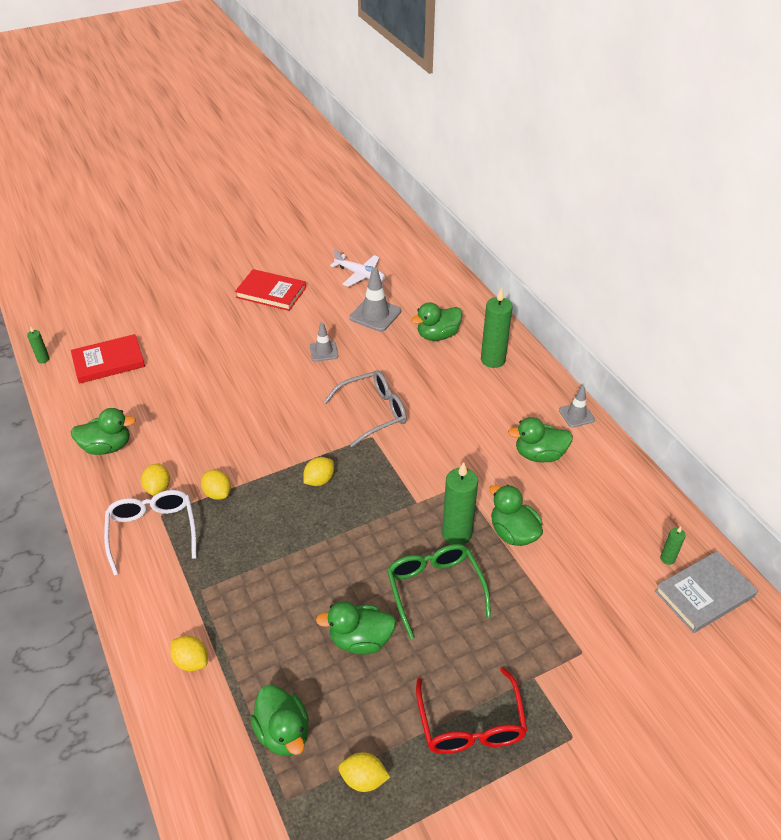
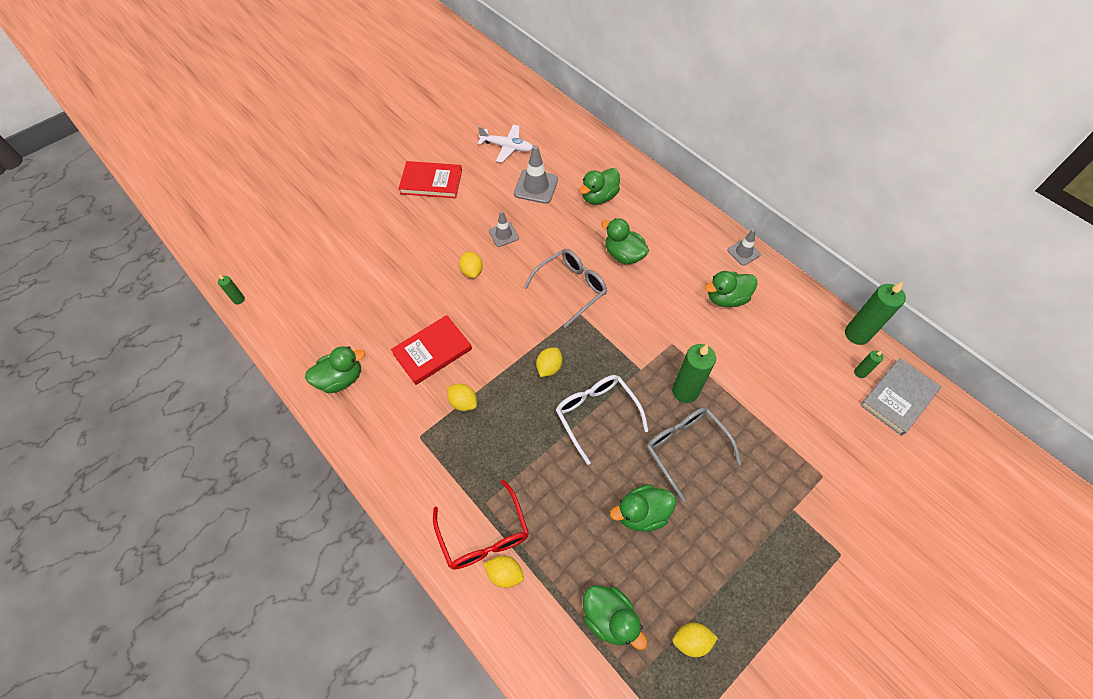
camera: 15 degrees left, 15 degrees up
(109, 361) = (305, 288): red book -> red book (432, 351)
(152, 531) = (419, 455): white glasses -> white glasses (596, 414)
(158, 488) = (406, 410): yellow lemon -> yellow lemon (472, 271)
(434, 588) = (685, 448): green glasses -> grey glasses
(471, 724) = (759, 566): red glasses -> red glasses (484, 535)
(493, 360) = (655, 212): green candle -> green candle (857, 334)
(513, 533) = (731, 379): green duck -> green duck (623, 255)

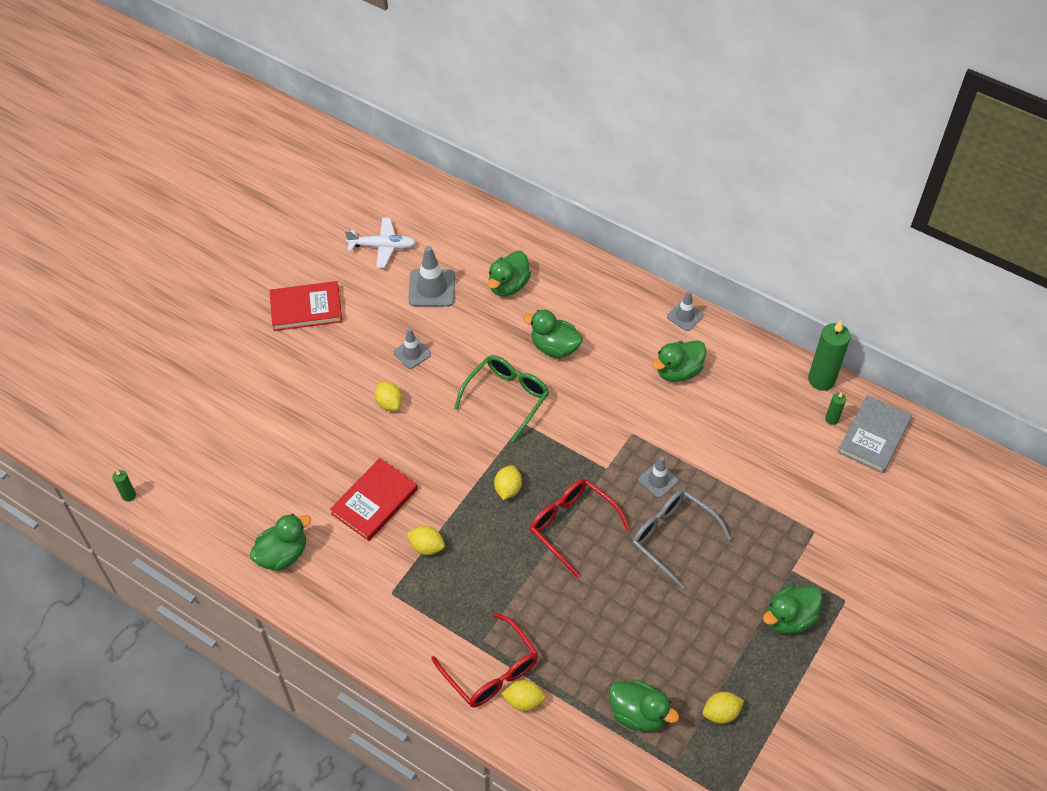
camera: 15 degrees left, 5 degrees down
(571, 288) = (507, 397): grey glasses -> green glasses
(596, 414) = (572, 525): white glasses -> red glasses
(641, 513) = (644, 611): green duck -> green duck (789, 618)
(685, 391) = (658, 480): green candle -> grey traffic cone

